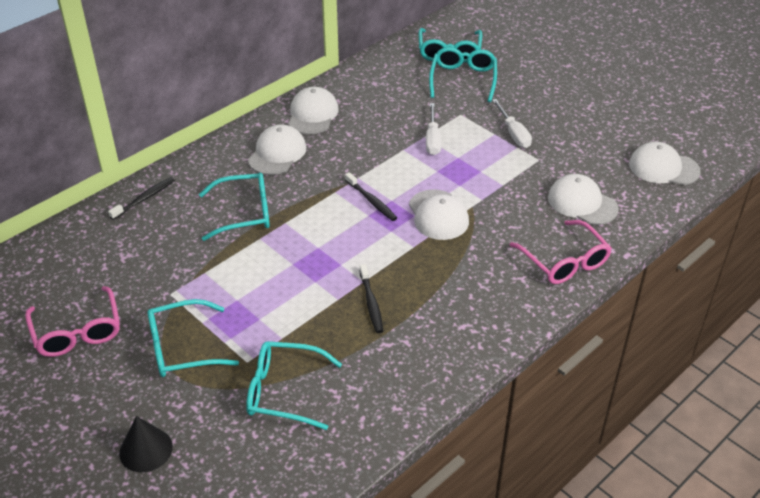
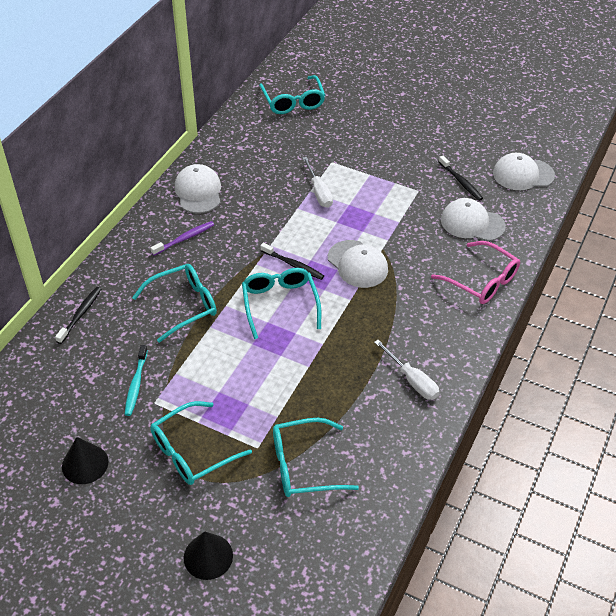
camera: 20 degrees left, 5 degrees up
(77, 332) = (85, 464): pink glasses -> black cone
(162, 273) = (136, 384): none -> turquoise toothbrush
(277, 153) = (184, 238): white cap -> purple toothbrush
(371, 303) = (339, 362): black toothbrush -> black toothbrush (461, 182)
(463, 79) = (318, 127): turquoise glasses -> turquoise glasses (280, 304)
(513, 133) = (386, 170): white screwdriver -> white screwdriver (412, 380)

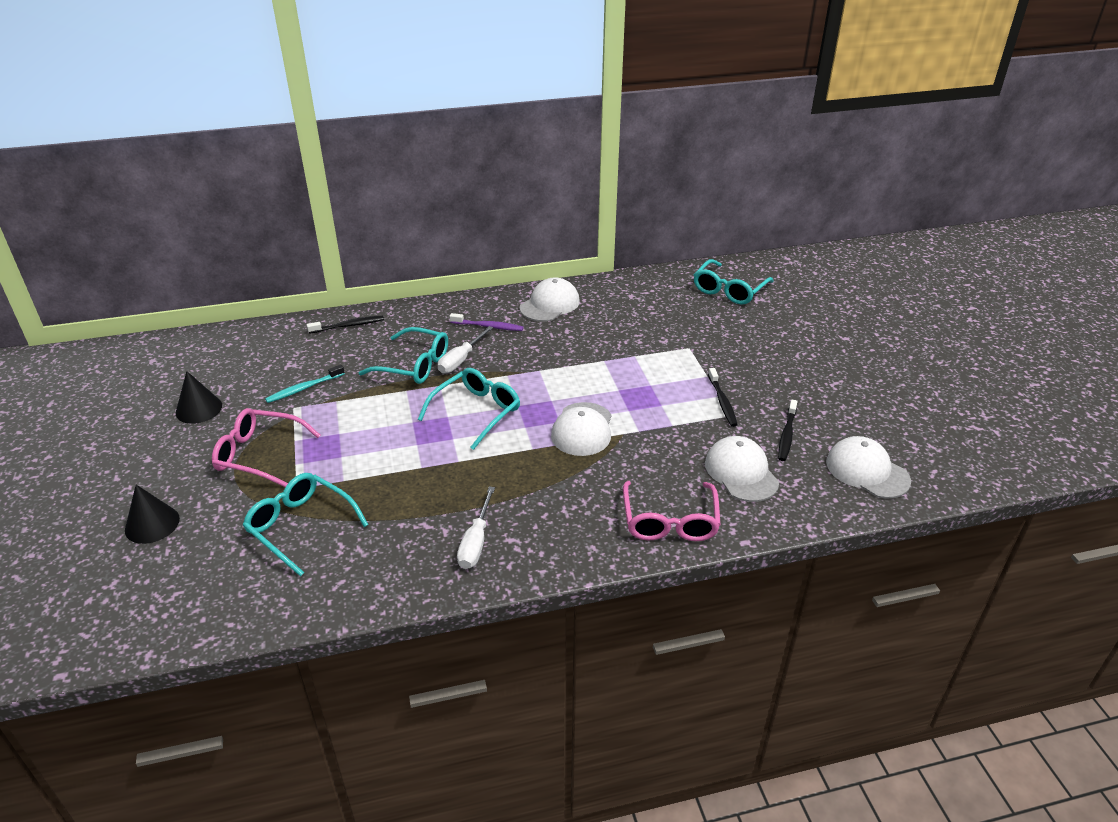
camera: 50 degrees right, 10 degrees down
(192, 451) = (259, 454): turquoise glasses -> pink glasses
(293, 265) = (532, 394): black toothbrush -> black toothbrush (722, 402)
(319, 192) = (640, 361): white screwdriver -> white screwdriver (461, 360)

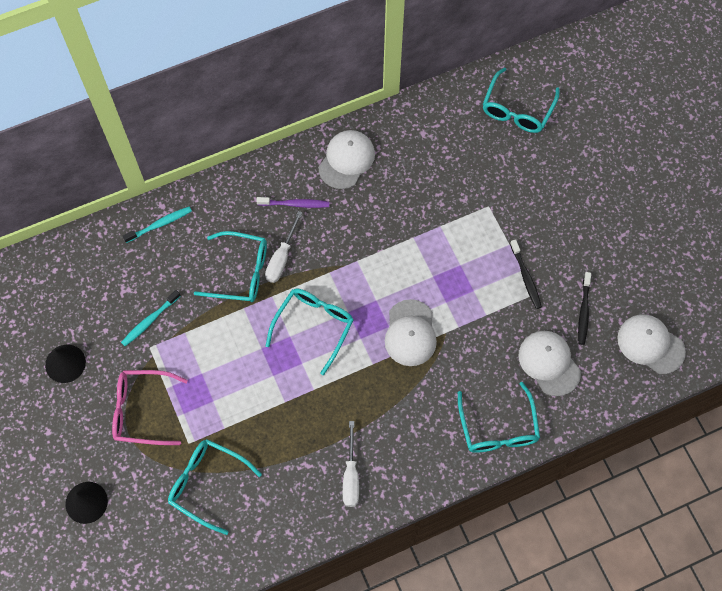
camera: 10 degrees left, 30 degrees up
(348, 326) = (160, 224): black toothbrush -> turquoise toothbrush
(670, 521) = (498, 427): pink glasses -> turquoise glasses

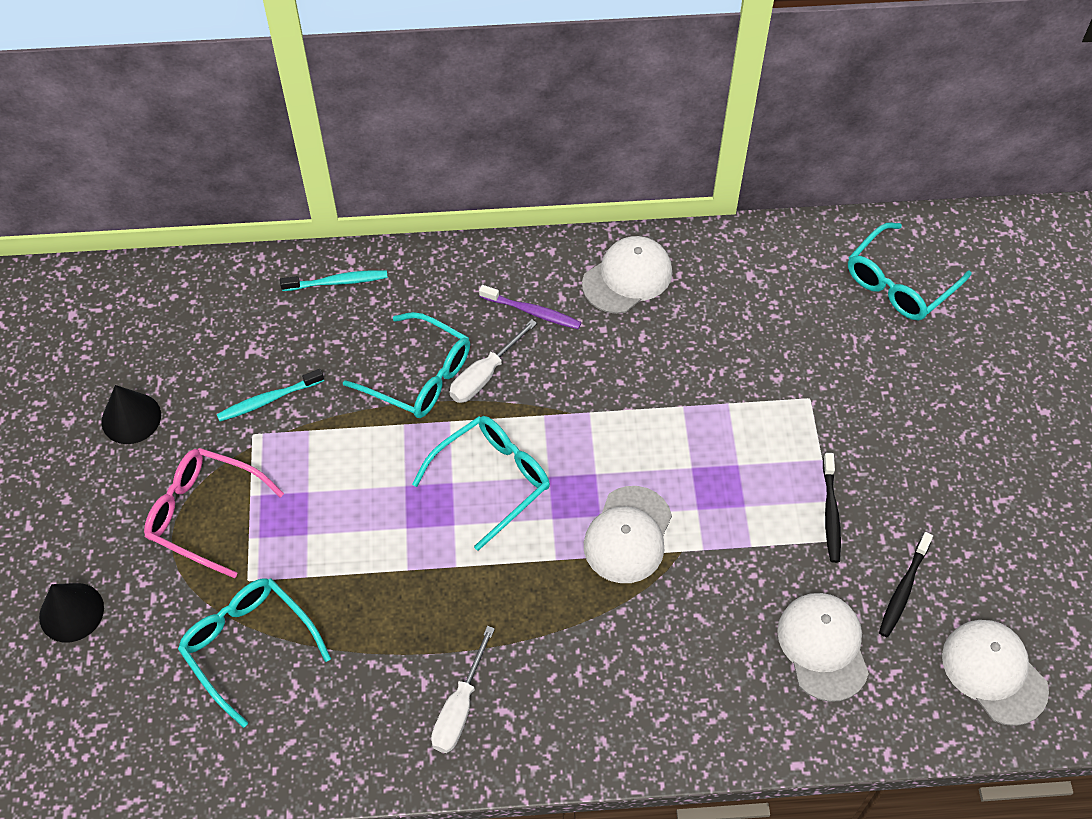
camera: 20 degrees right, 10 degrees down
(498, 427) = (709, 714): turquoise glasses -> none

